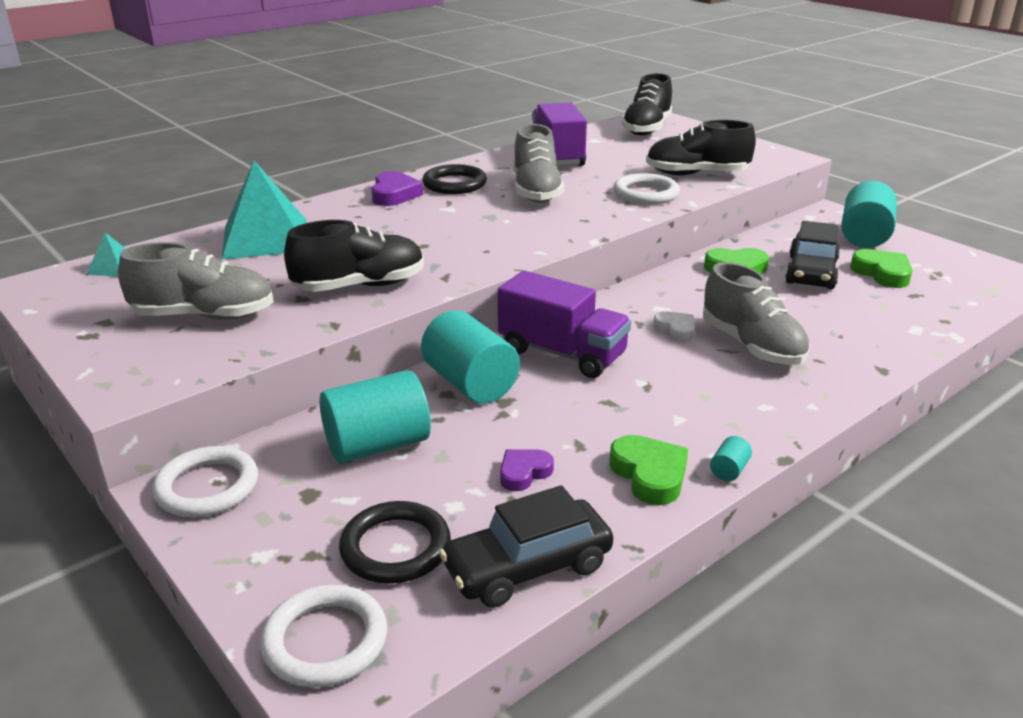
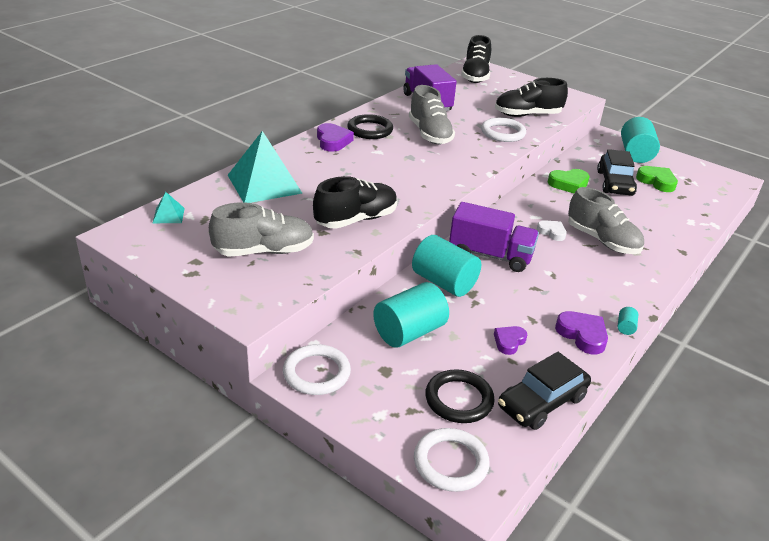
camera: 15 degrees left, 5 degrees up
(649, 474) = (582, 335): green heart -> purple heart

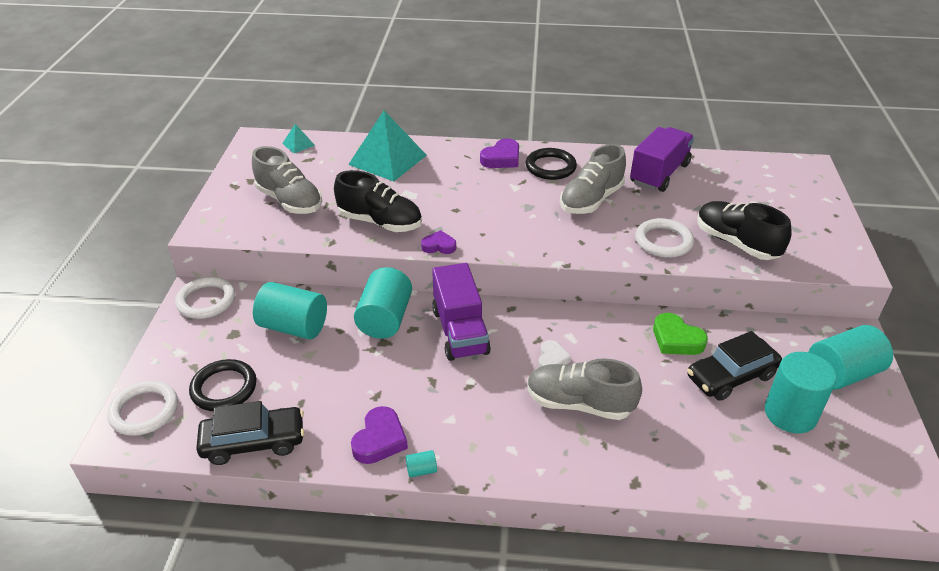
camera: 60 degrees right, 5 degrees up
(475, 76) = (779, 177): black shoe -> none
(509, 342) = (327, 391): purple heart -> purple heart (439, 246)
(542, 402) = (254, 442): black car -> black car turned 150 degrees clockwise
(602, 241) = (579, 403): grey shoe -> grey shoe turned 90 degrees clockwise
(657, 181) = (790, 414): green heart -> turquoise cylinder

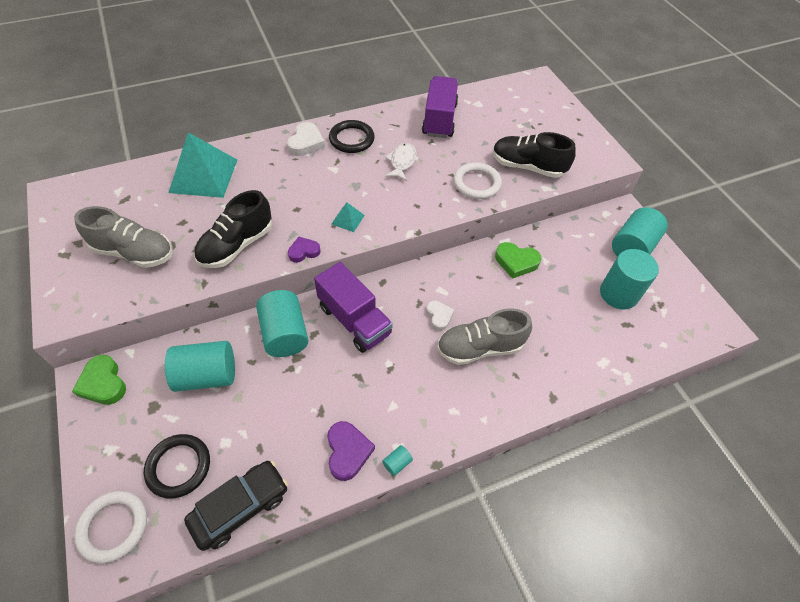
camera: 30 degrees left, 15 degrees up
(206, 301) = (103, 383): white ring -> green heart
(298, 144) = (103, 185): turquoise pyramid -> turquoise pyramid (348, 219)
(380, 222) = (237, 245): black shoe -> black shoe turned 135 degrees clockwise
(502, 158) = (306, 143): purple heart -> white heart
(591, 200) = (402, 162): grey shoe -> white fish
(731, 376) = (567, 279): black car -> none

